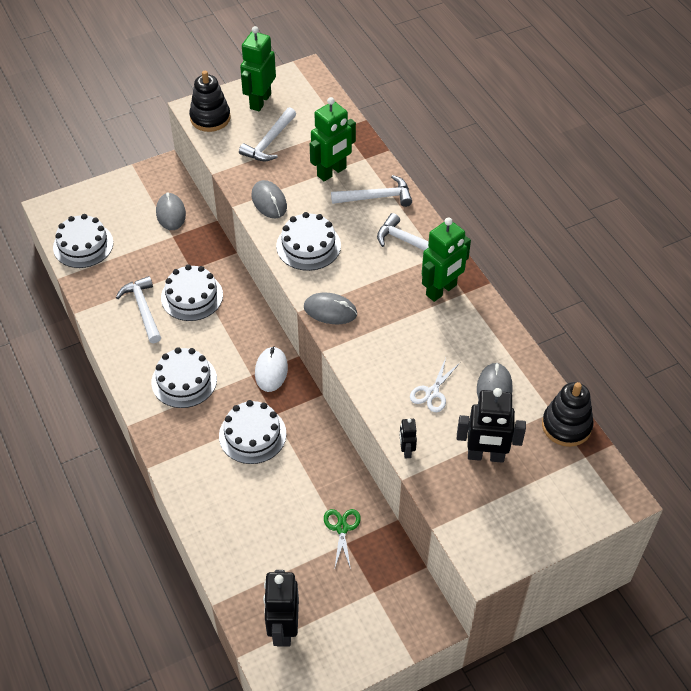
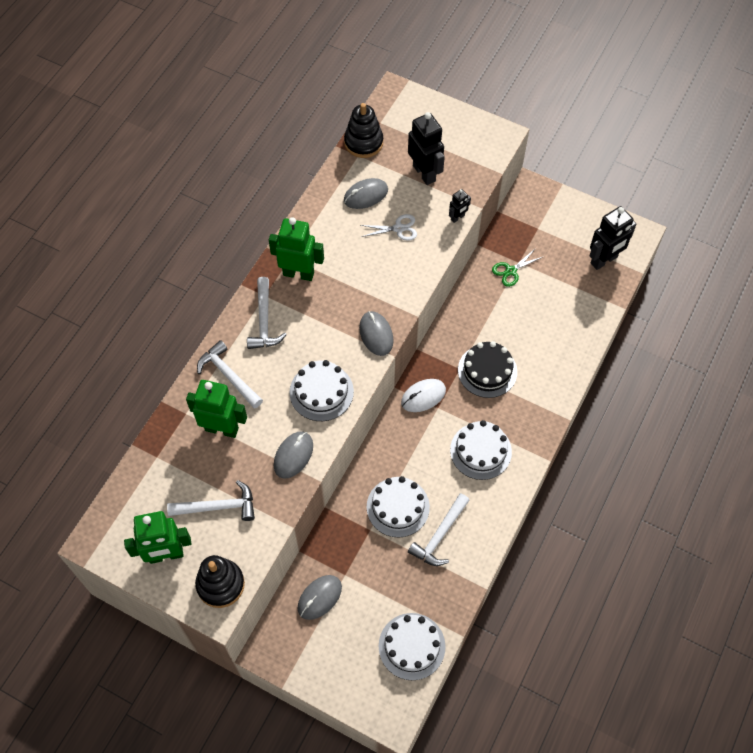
camera: 125 degrees left, 10 degrees up
(252, 434) = (487, 371): white cake -> black cake

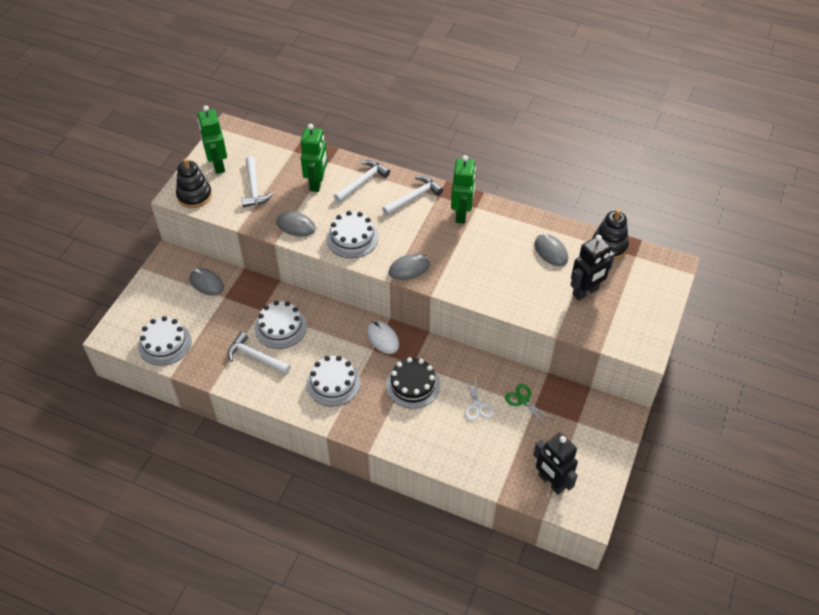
camera: 85 degrees right, 10 degrees down
(264, 321) = (414, 197): white hammer -> white hammer turned 150 degrees clockwise
(399, 228) = (519, 277): white scissors -> white scissors (477, 406)
(458, 217) = (541, 319): black robot -> none

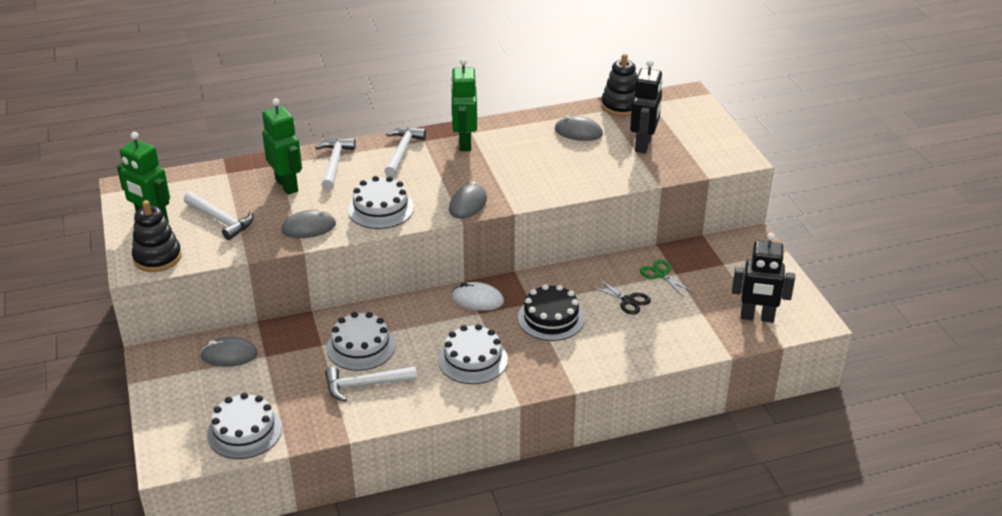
camera: 40 degrees left, 15 degrees down
(461, 214) = (464, 143): green robot -> green robot turned 150 degrees counterclockwise
(477, 406) = (628, 301): white scissors -> black scissors
(523, 400) = (661, 274): green scissors -> green scissors turned 45 degrees clockwise

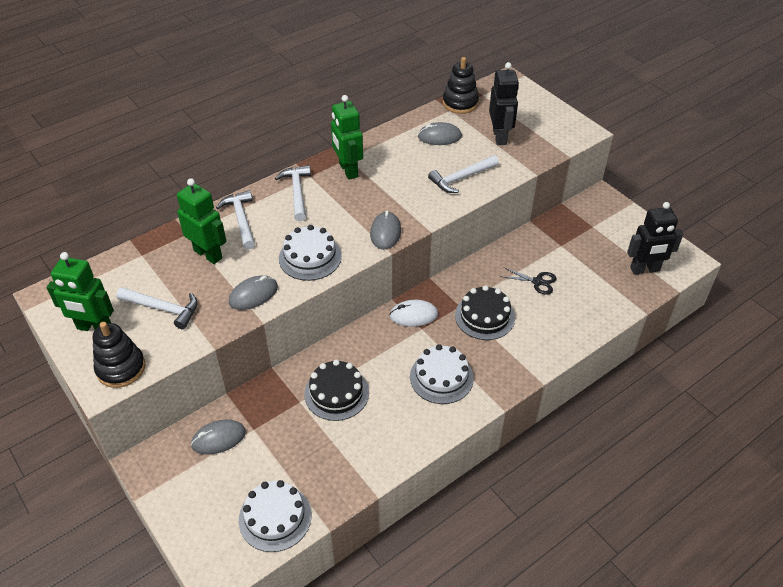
camera: 20 degrees left, 10 degrees up
(361, 346) = (336, 393): white cake -> black cake
(365, 385) = (361, 432): white hammer -> white hammer (461, 178)
(661, 274) = (550, 249): green scissors -> none

